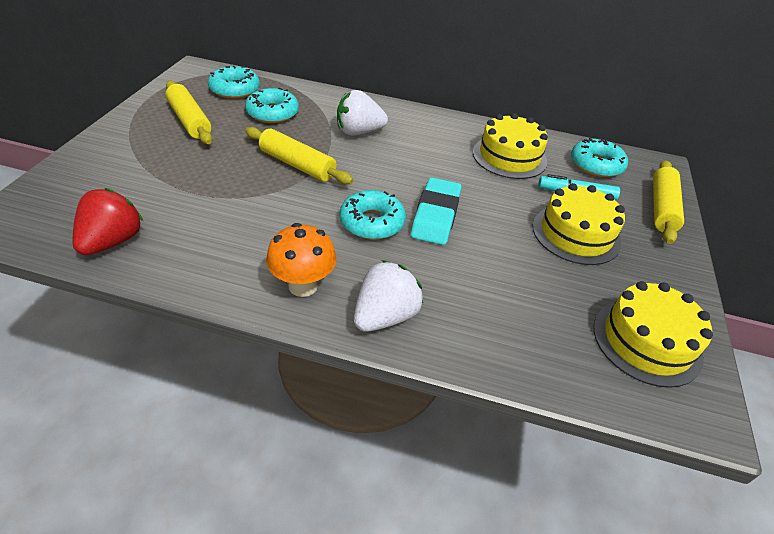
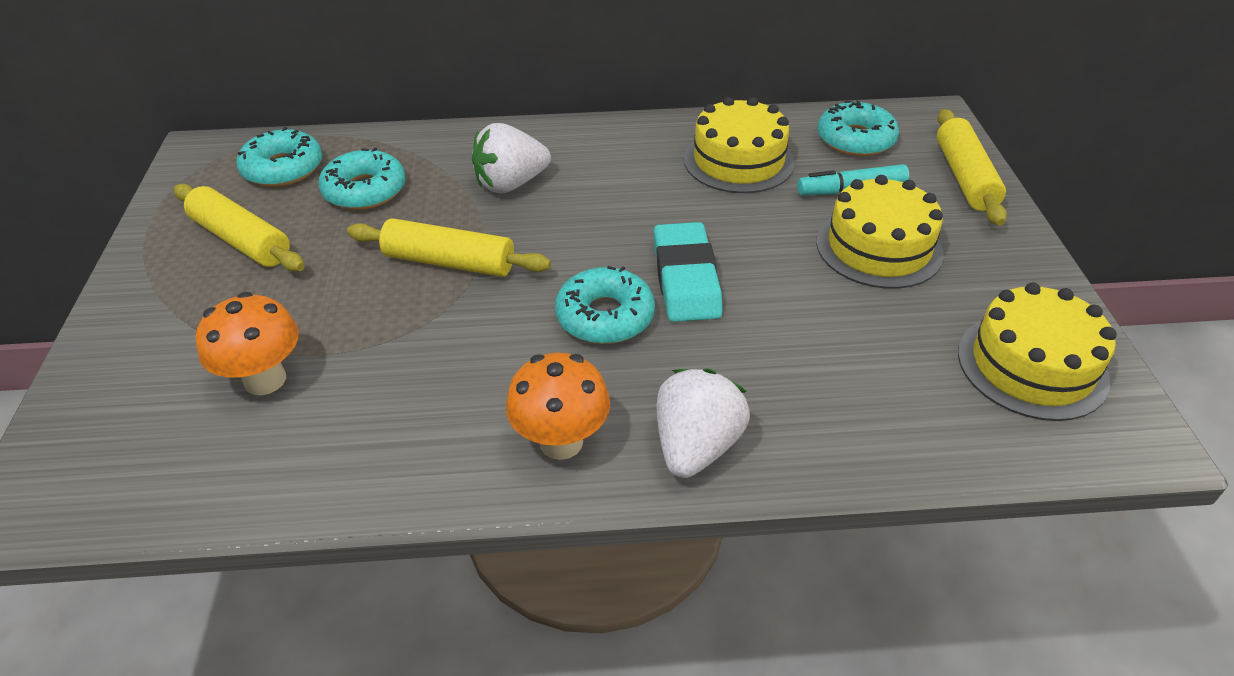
camera: 15 degrees left, 0 degrees up
(112, 241) = (237, 471): red strawberry -> none
(157, 197) = (265, 380): none -> orange mushroom

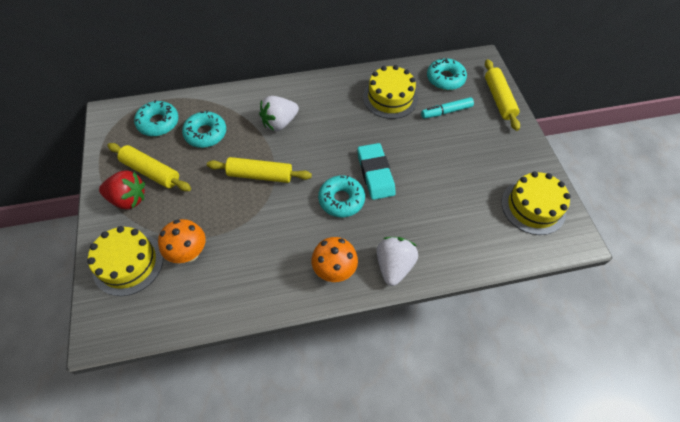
camera: 10 degrees left, 15 degrees up
(182, 279) = (128, 199): none -> red strawberry
(879, 247) = (462, 146): yellow cake -> yellow cake (128, 263)

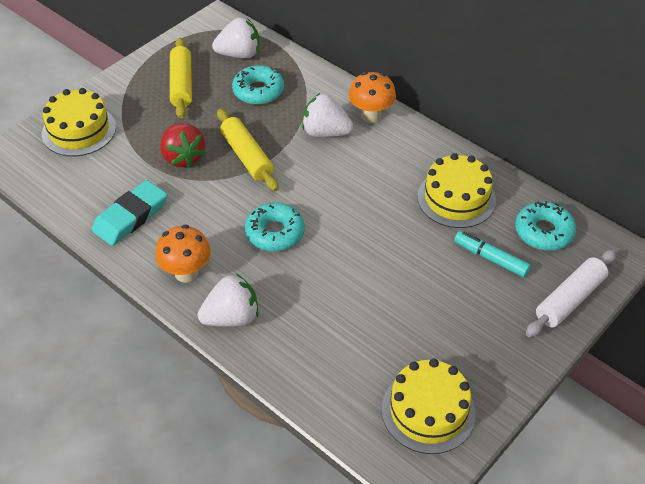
camera: 55 degrees right, 10 degrees down
(128, 199) = (141, 89): red strawberry -> red strawberry (183, 157)
(158, 123) = (239, 54): turquoise donut -> white strawberry
(189, 253) = (120, 161): orange mushroom -> orange mushroom (371, 116)
(375, 173) = (335, 242): turquoise eraser -> turquoise eraser (130, 217)
(499, 99) = (570, 299): yellow rolling pin -> white rolling pin

